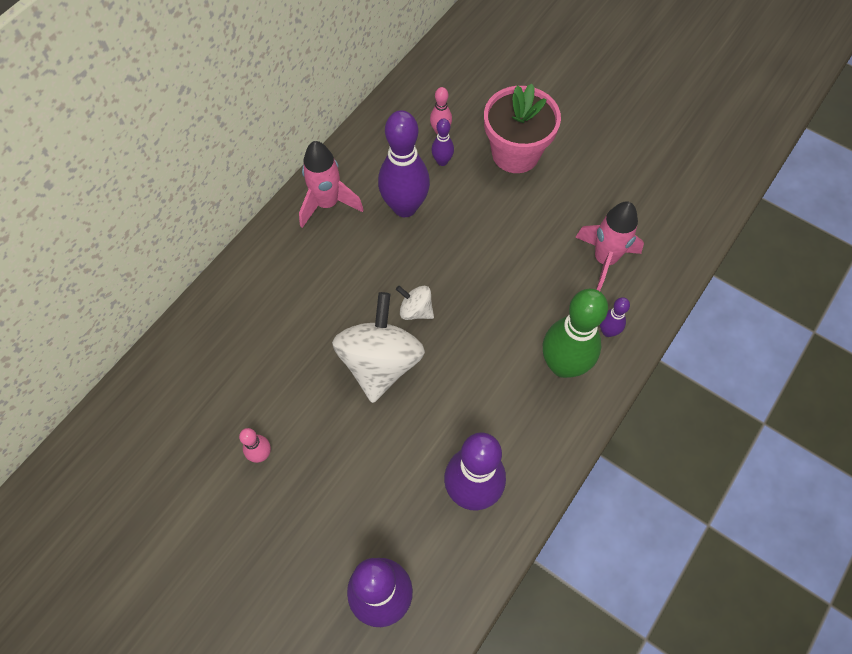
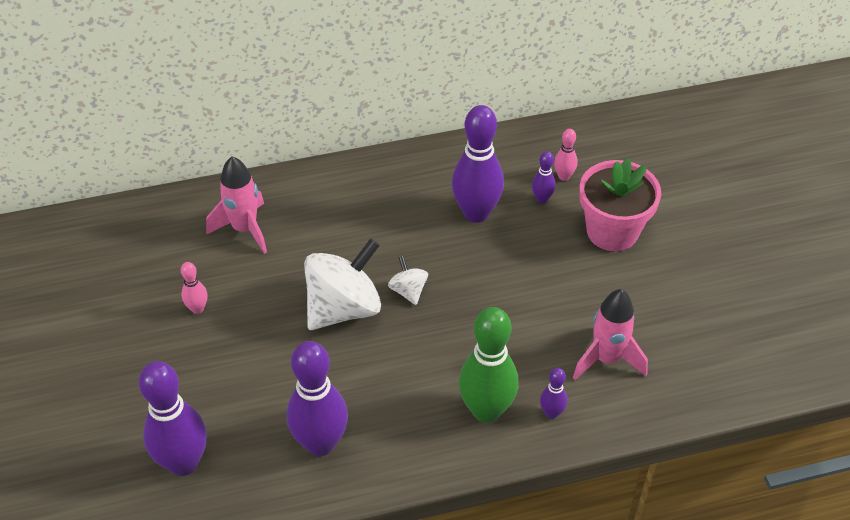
camera: 40 degrees right, 15 degrees down
(327, 204) = (417, 173): pink rocket -> pink rocket (244, 229)

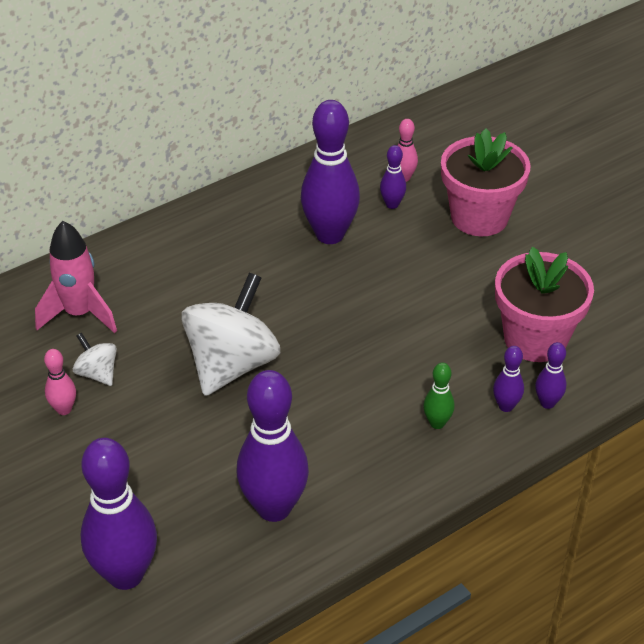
camera: 20 degrees left, 5 degrees down
(408, 290) = (295, 328): white spinning top -> white spinning top (97, 373)
(486, 410) = (437, 423): green bowling pin -> green bowling pin, size x0.46
(589, 421) = (547, 403): none -> purple bowling pin
(606, 359) = (535, 339): pink rocket -> pink flower pot

